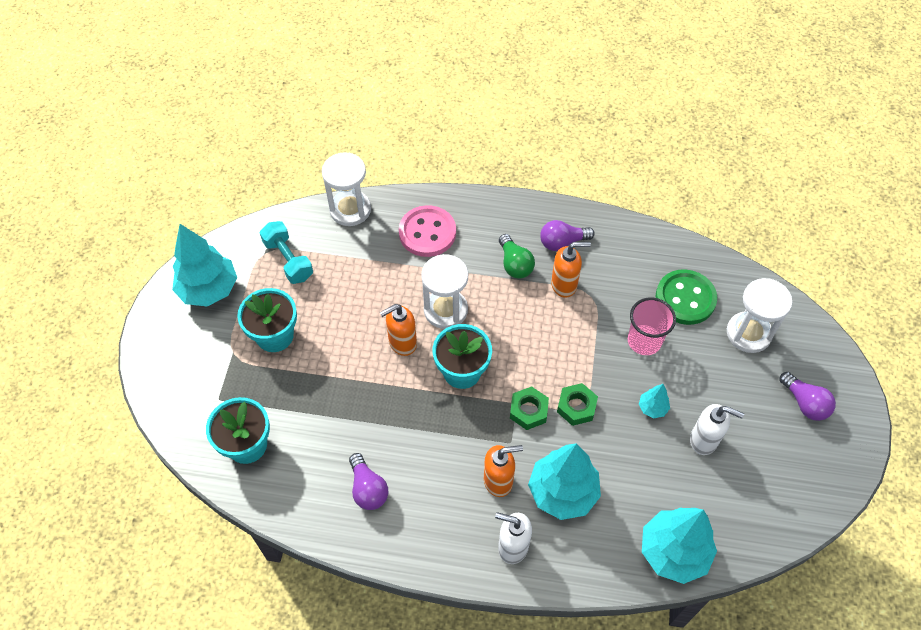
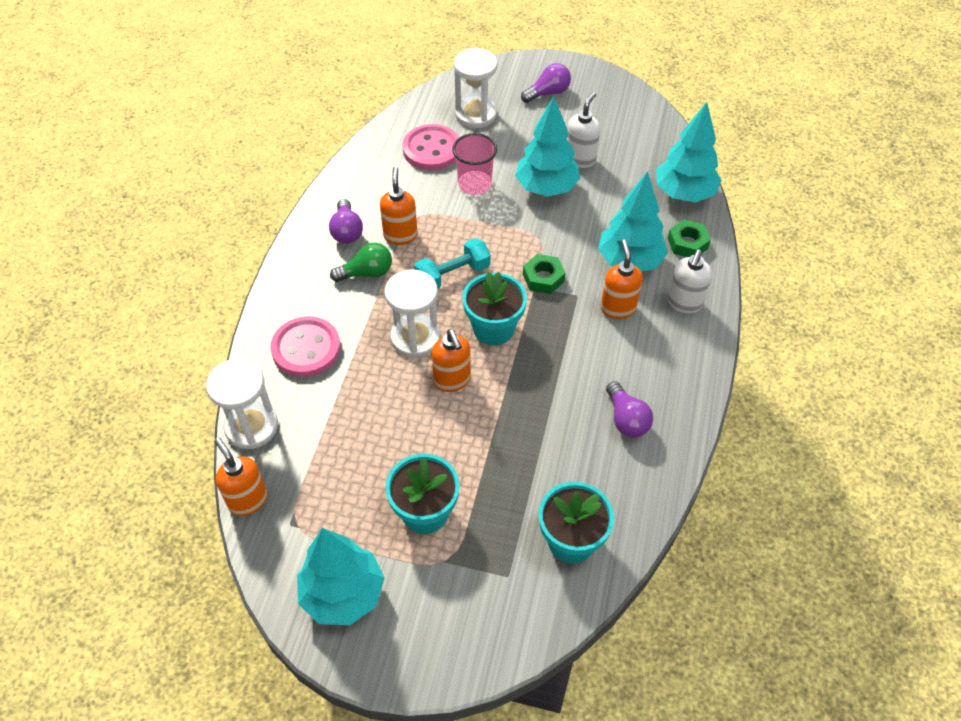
camera: 85 degrees left, 5 degrees down
(286, 219) = (248, 500): none -> orange soap dispenser
(288, 260) = (314, 497): turquoise dumbbell -> turquoise dumbbell (453, 275)
(368, 489) = (626, 419): purple light bulb -> purple light bulb turned 90 degrees clockwise
(576, 407) = (541, 241): green nut -> green nut (687, 243)
(652, 408) = (546, 188): turquoise tree -> turquoise tree, size x2.18
(685, 298) = (432, 149): green button -> pink button

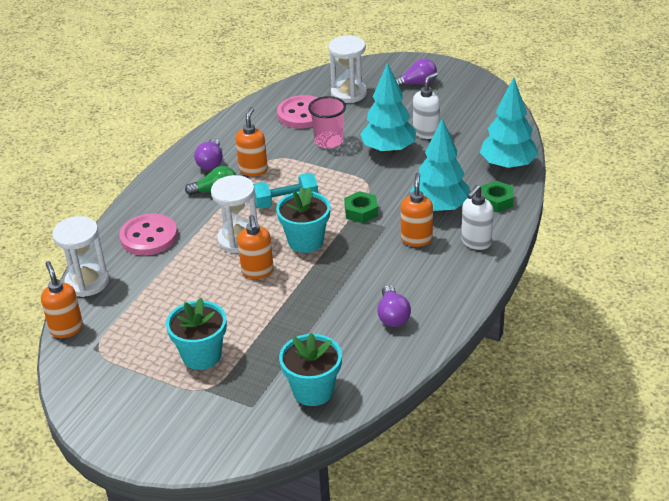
camera: 15 degrees right, 15 degrees down
(343, 594) = (117, 399): turquoise tree -> none

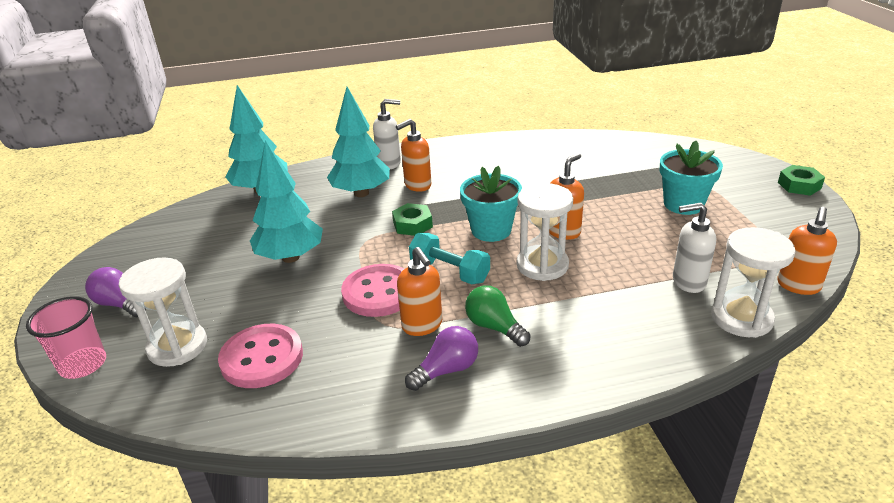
camera: 130 degrees left, 5 degrees down
(149, 237) = (625, 325): pink button -> pink button (378, 293)
(253, 170) = (422, 325): orange soap dispenser -> orange soap dispenser turned 90 degrees counterclockwise
(313, 391) = (627, 152): turquoise flower pot -> none
(329, 141) = (309, 303): pink cup -> pink cup (83, 364)
(392, 316) = (516, 158): purple light bulb -> none
(426, 132) = (235, 251): white soap dispenser -> white soap dispenser (688, 282)
(496, 201) = (323, 176): green nut -> green nut (799, 185)

